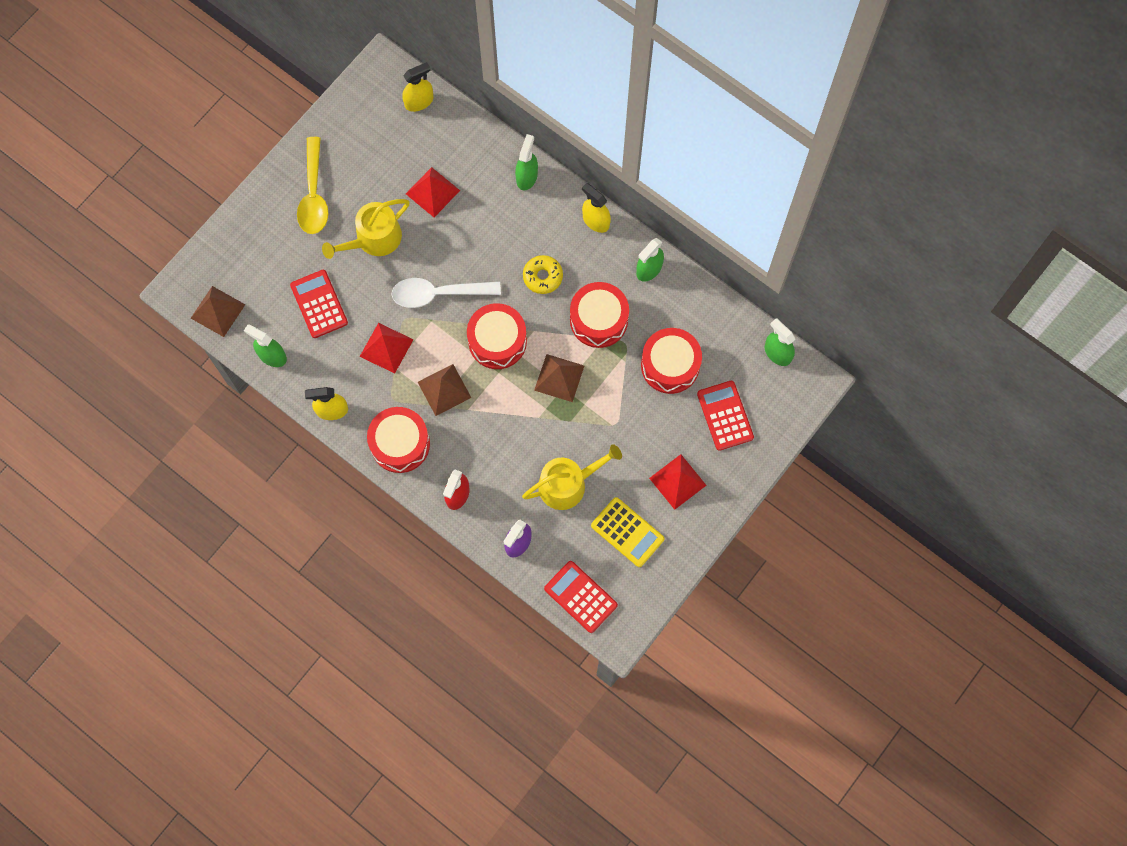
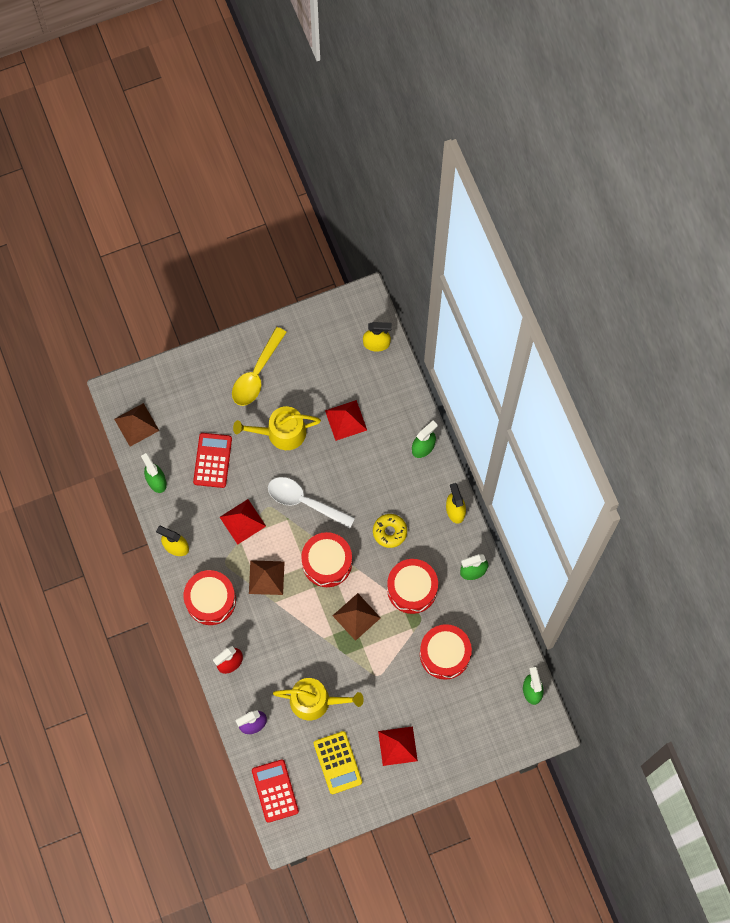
camera: 30 degrees right, 0 degrees up
(725, 415) = (463, 716): red calculator -> none

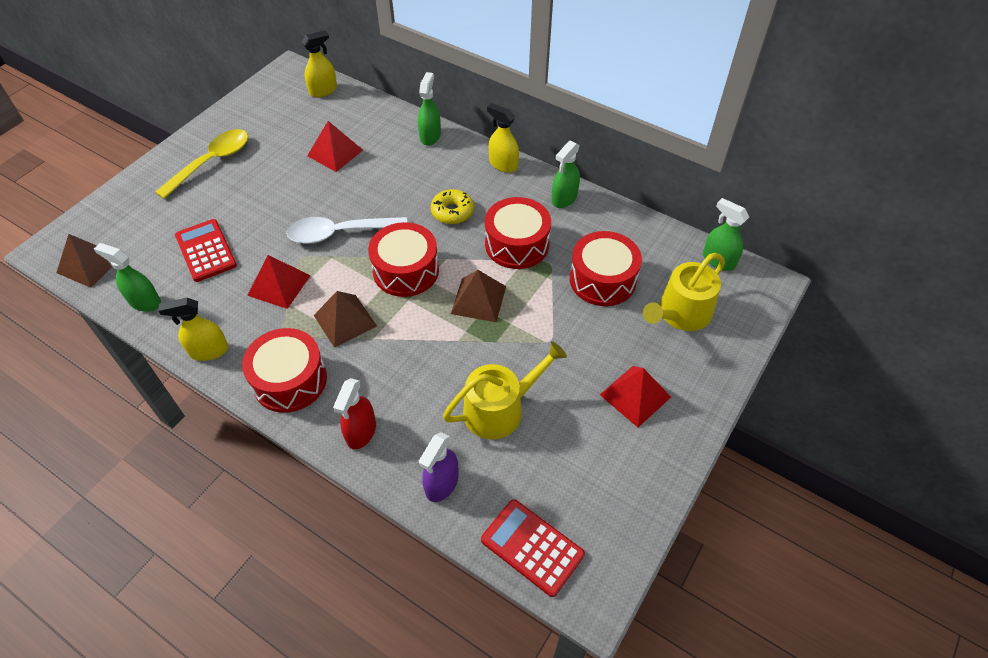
camera: 35 degrees left, 20 degrees down
(256, 374) = (212, 162): yellow spoon -> yellow spoon turned 135 degrees counterclockwise
(281, 432) = (271, 193): yellow watering can -> yellow watering can (680, 314)
(337, 762) = (583, 459): yellow calculator -> none

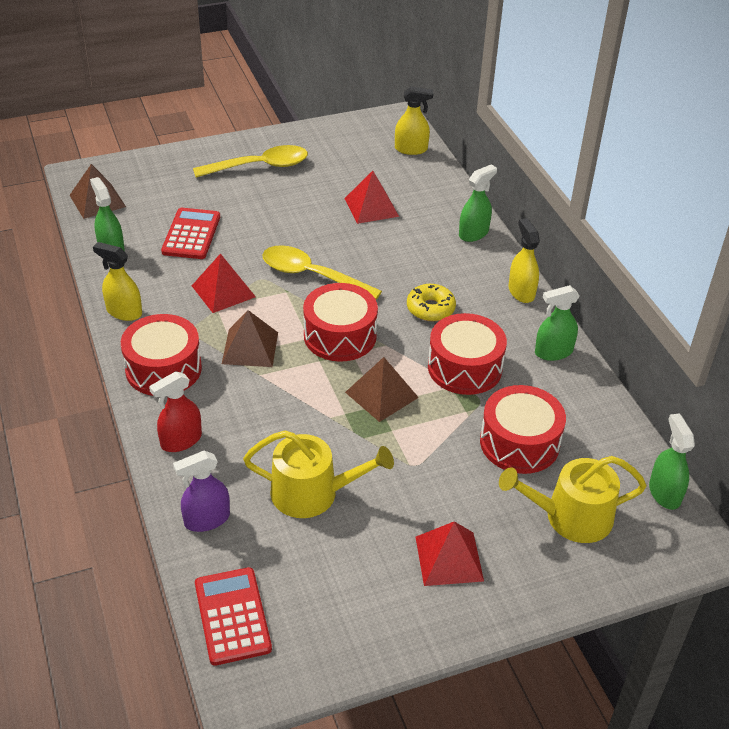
camera: 35 degrees right, 10 degrees down
(339, 233) = (311, 275): white spoon -> yellow spoon

